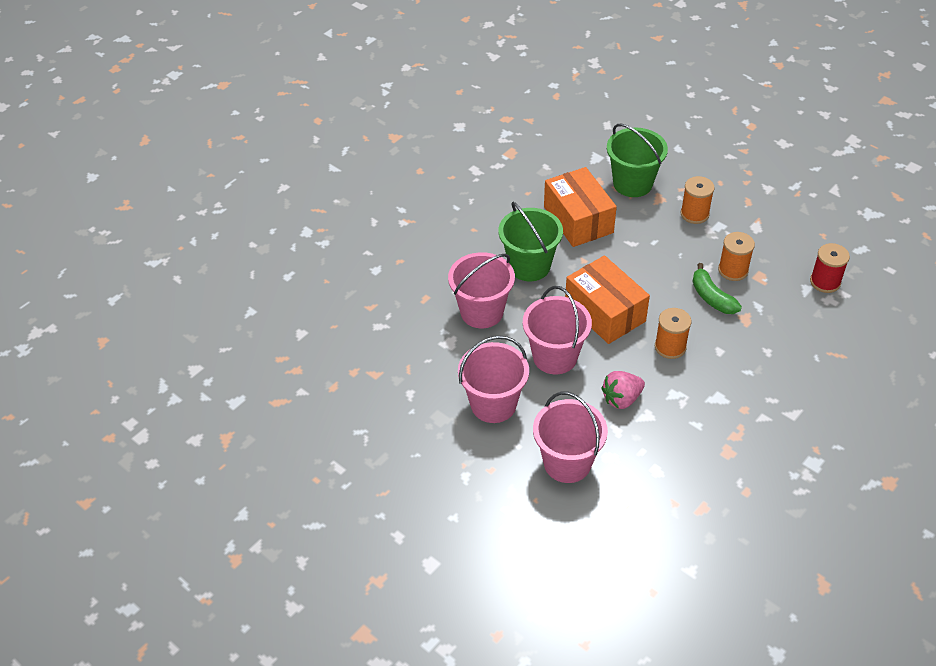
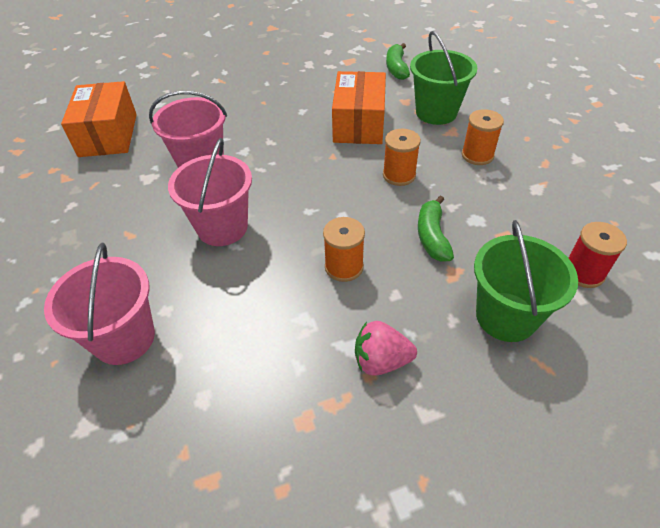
camera: 30 degrees right, 0 degrees up
(493, 404) = (123, 246): pink bucket -> none
(529, 266) = (280, 144): green bucket -> green bucket (506, 316)
(561, 146) = (396, 68): none -> green banana
(605, 312) = (309, 207): orange box -> orange box (108, 135)
(621, 399) = (244, 297): pink strawberry -> pink strawberry (381, 361)
(733, 270) = (478, 219): orange spool -> orange spool (399, 175)

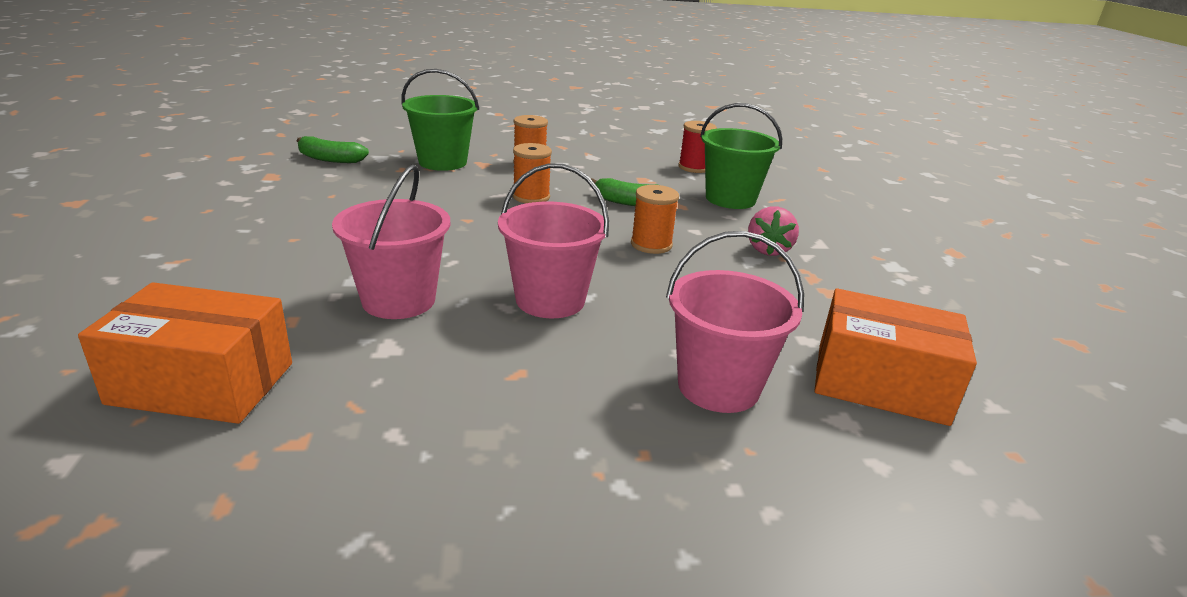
camera: 80 degrees left, 20 degrees down
(359, 123) = (419, 196): orange box -> orange box (880, 383)

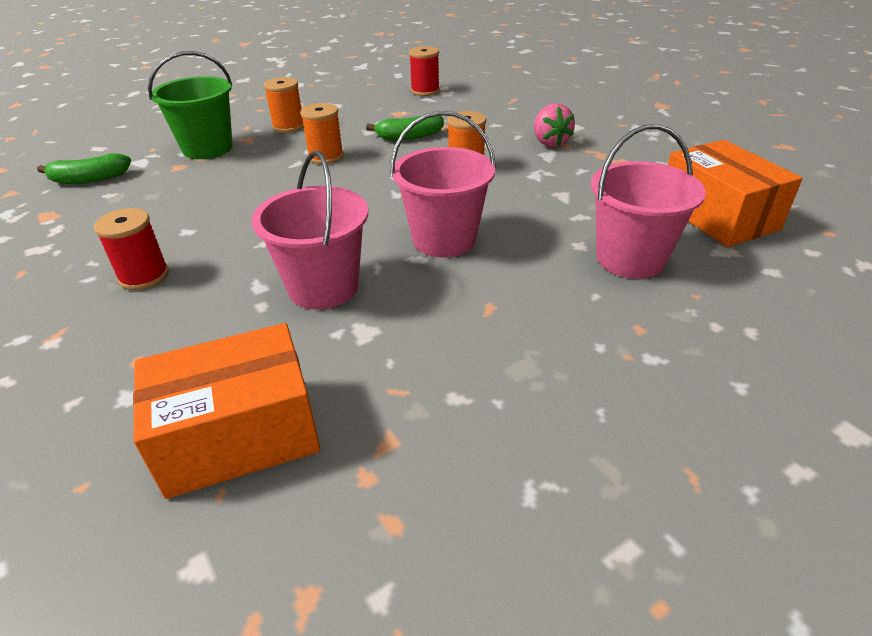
camera: 25 degrees left, 10 degrees up
(281, 242) = (144, 276): none -> red spool
(730, 199) = (480, 110): green bucket -> none
(880, 383) = (717, 216): orange box -> orange box turned 75 degrees clockwise

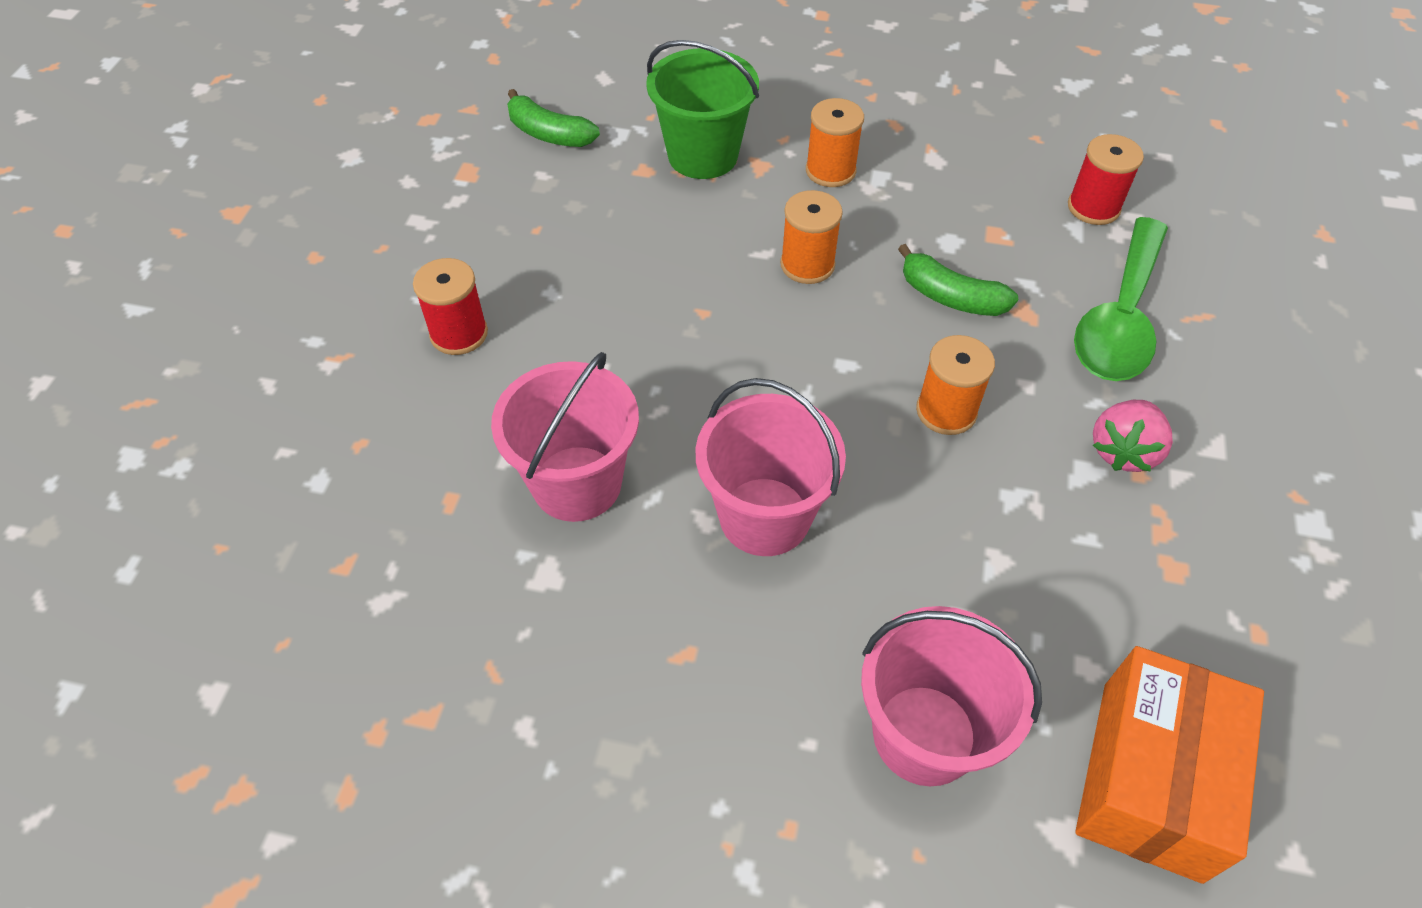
camera: 45 degrees right, 15 degrees up
(239, 434) = (345, 598): orange box -> none
(486, 112) = (1120, 318): none -> green spoon

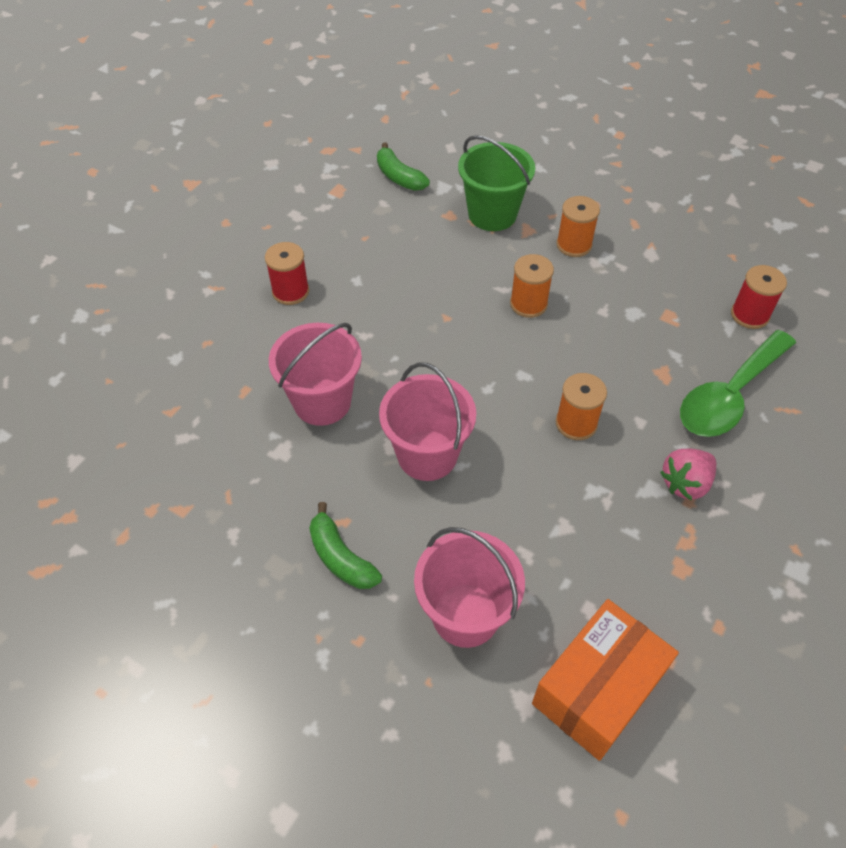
camera: 20 degrees right, 0 degrees up
(950, 297) = (616, 350): green banana -> green banana (340, 557)

